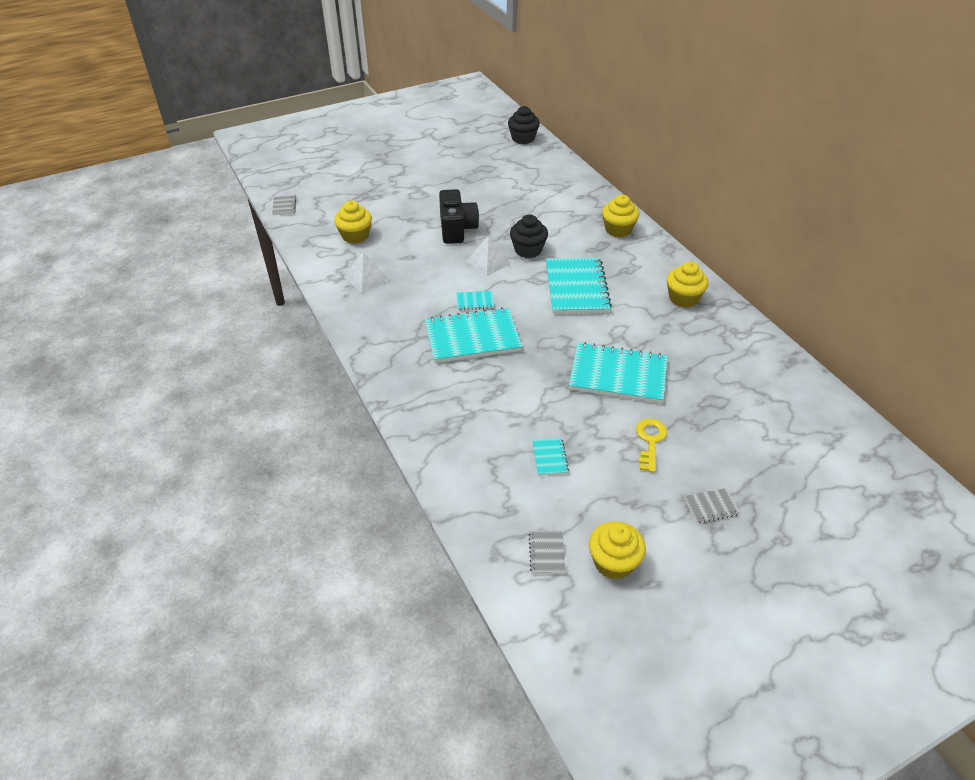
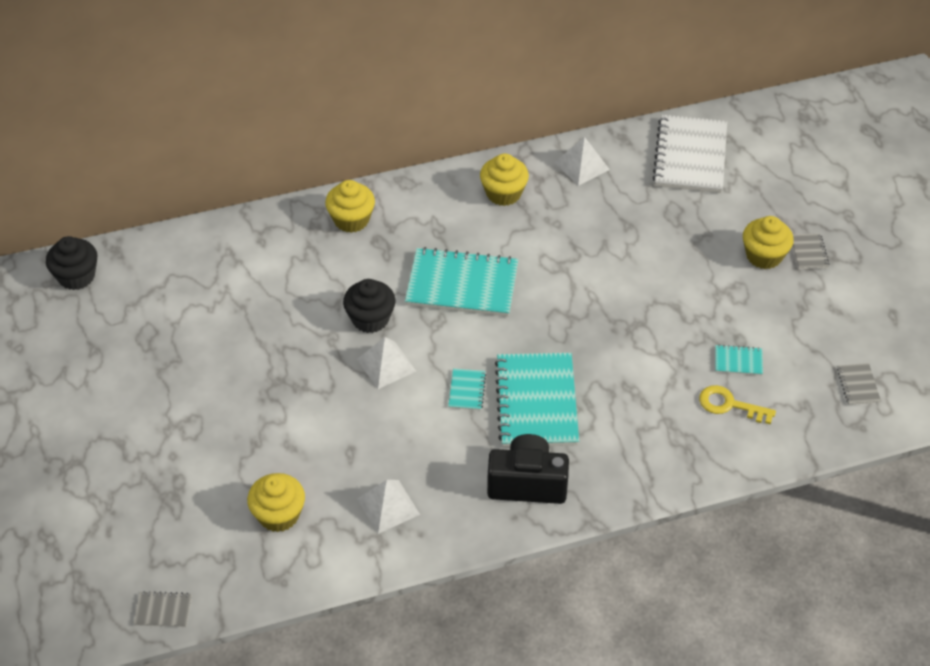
camera: 80 degrees left, 5 degrees up
(457, 229) = (299, 389): black camera -> black camera (527, 483)
(547, 553) = (858, 385): grey notebook -> grey notebook turned 75 degrees clockwise
(613, 562) = (869, 337): yellow cupcake -> yellow cupcake (764, 256)
(618, 375) = (623, 280): turquoise notebook -> none
(650, 441) = (723, 276): yellow key -> yellow key (729, 405)
(740, 339) = (582, 166): none -> white pyramid
(795, 408) = (690, 156): none -> white notebook

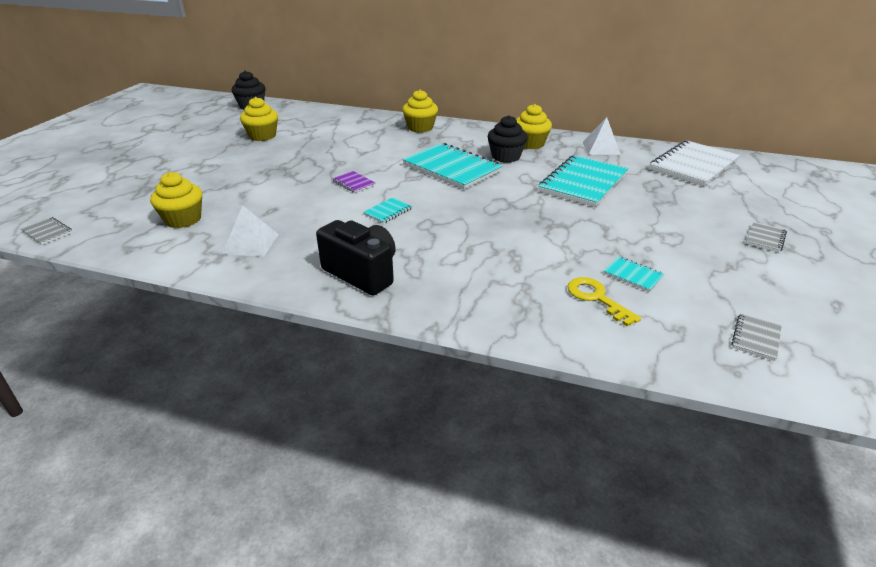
camera: 35 degrees right, 15 degrees down
(370, 319) = (374, 163): black cupcake -> black cupcake (506, 157)
(386, 365) = (354, 183): white pyramid -> purple notebook
(536, 402) = (430, 235): turquoise notebook -> turquoise notebook (583, 183)
(764, 256) = (716, 227): yellow cupcake -> yellow cupcake (262, 136)

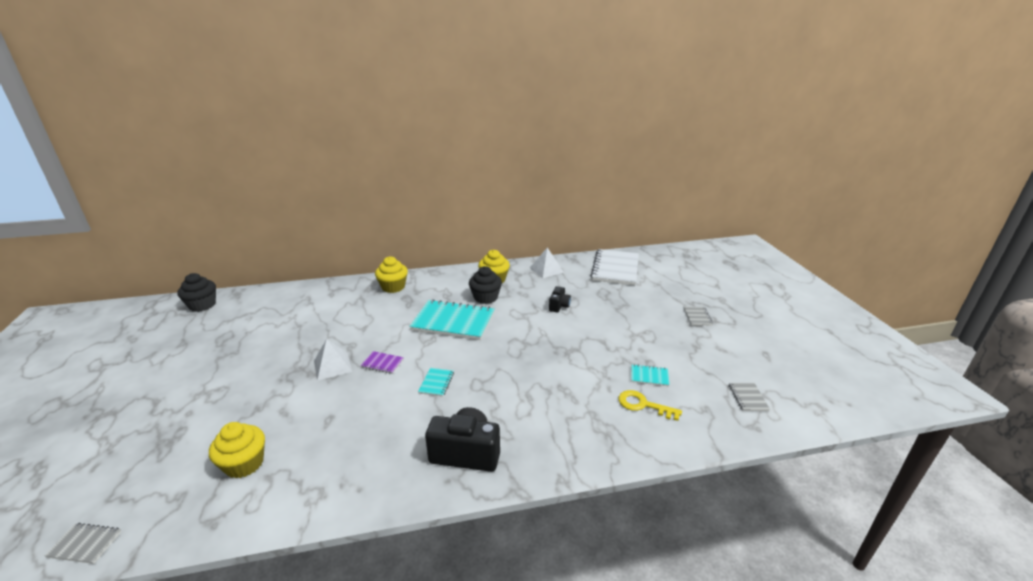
camera: 30 degrees left, 5 degrees down
(251, 243) = (340, 463): white pyramid -> white pyramid (332, 366)
(262, 136) = (246, 337): yellow cupcake -> none
(583, 183) = (559, 306): turquoise notebook -> black camera

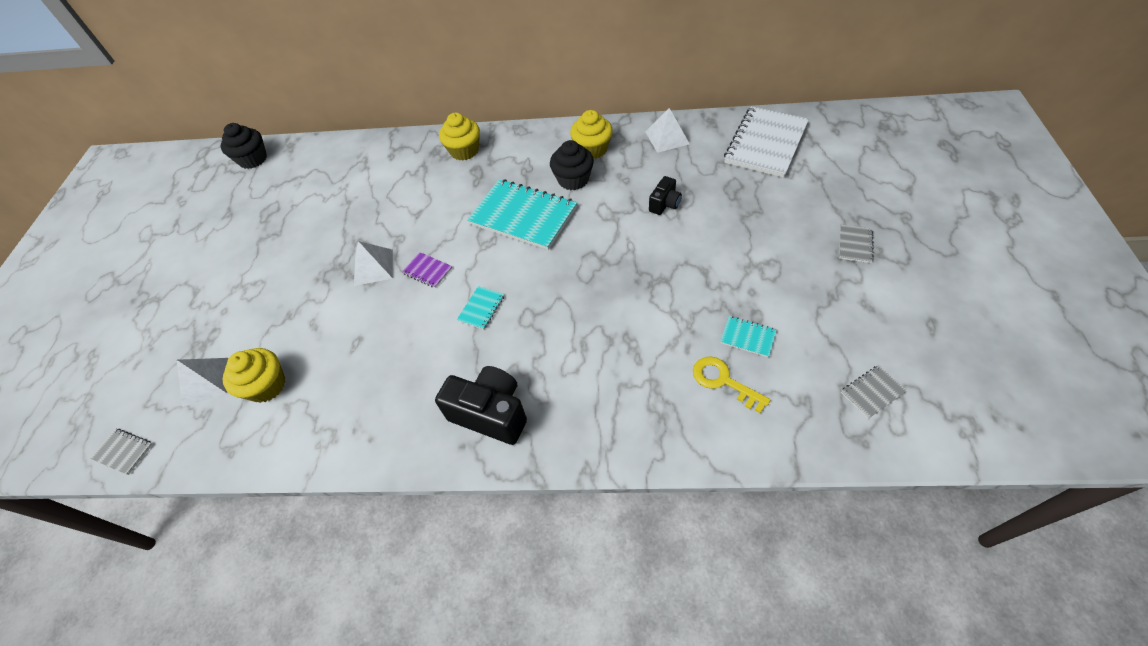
camera: 20 degrees right, 25 degrees up
(176, 470) = (205, 381): none -> white pyramid
(748, 397) = (872, 392): grey notebook -> grey notebook turned 45 degrees clockwise

